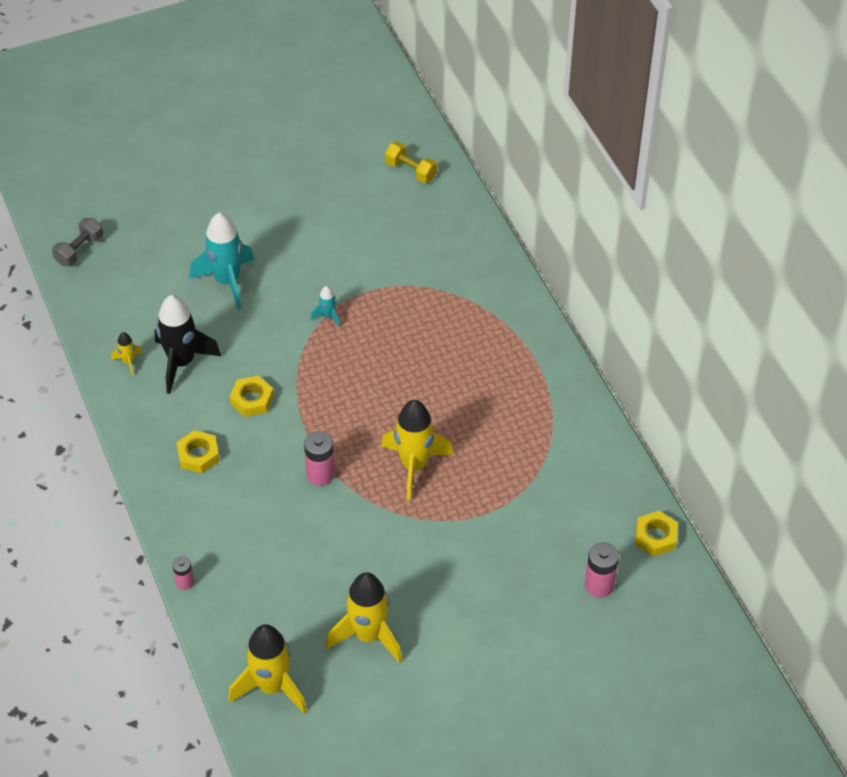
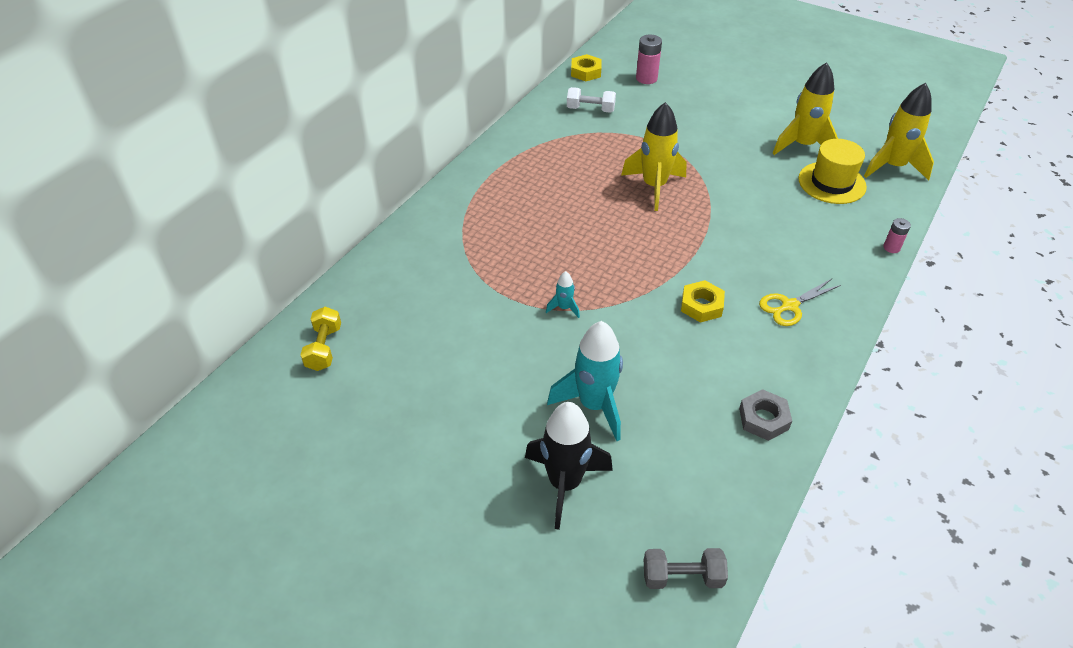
camera: 125 degrees left, 5 degrees down
(128, 362) = (763, 419): yellow rocket -> grey nut
(182, 363) = (719, 377): black rocket -> black rocket (565, 484)
(198, 455) = (790, 306): yellow nut -> yellow scissors
(297, 611) = (832, 183): none -> yellow hat
(320, 474) = (719, 228): pink battery -> none
(578, 495) = (590, 109): none -> white dumbbell

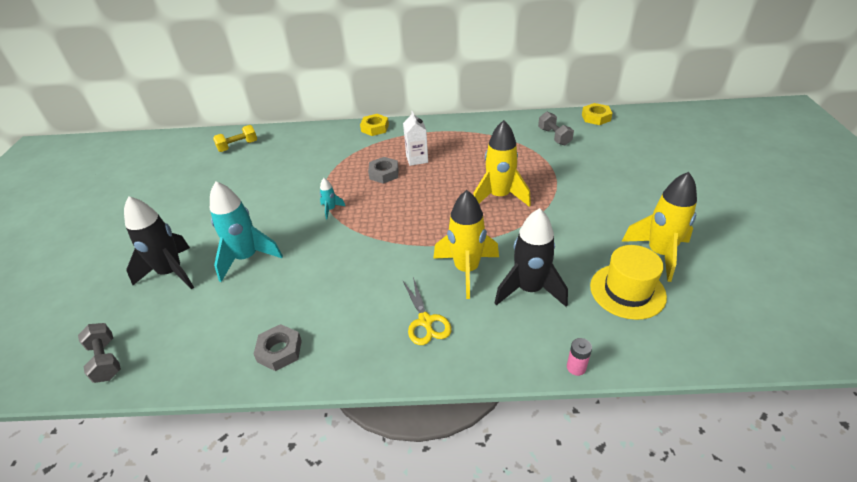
camera: 60 degrees right, 5 degrees down
(532, 209) = (417, 159): none -> white carton
(535, 243) = (384, 173): none -> grey nut
(590, 109) = (554, 136): white dumbbell -> grey dumbbell
(646, 78) = (629, 143): pink battery -> none
(701, 305) = (384, 270): yellow nut -> yellow nut (375, 128)
(790, 306) = (425, 321): yellow scissors -> yellow scissors turned 135 degrees counterclockwise
(794, 230) = (529, 289): none -> black rocket
(892, 167) = (712, 327): yellow rocket -> yellow rocket (466, 270)

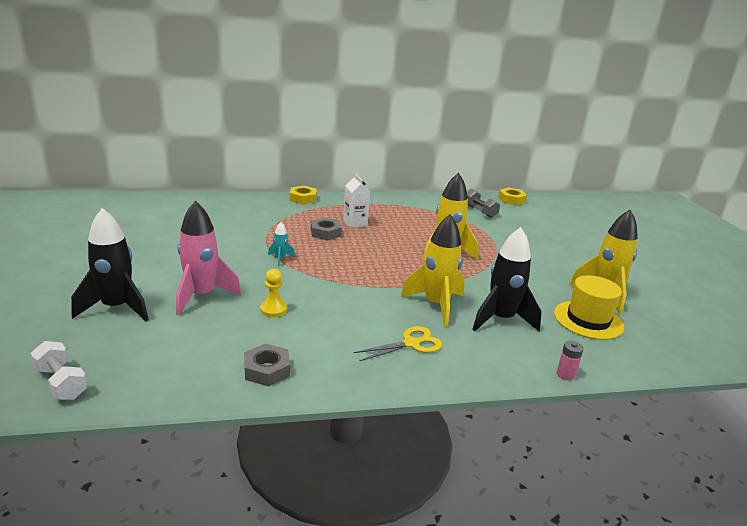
camera: 15 degrees left, 15 degrees down
(106, 360) = (61, 383): grey dumbbell -> white dumbbell
(238, 146) = (158, 207): yellow dumbbell -> none
(247, 258) = (201, 296): turquoise rocket -> pink rocket
(306, 275) = (273, 309): none -> yellow pawn
(425, 321) = (411, 344): yellow scissors -> yellow scissors turned 90 degrees counterclockwise

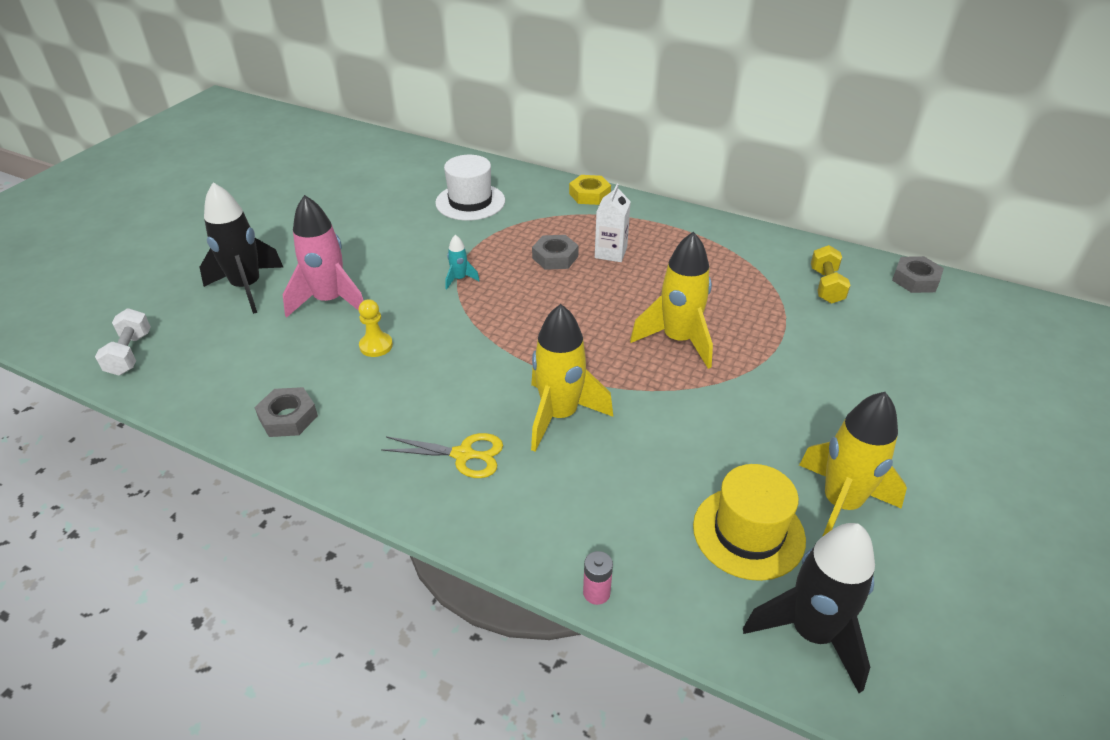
camera: 40 degrees right, 15 degrees up
(229, 218) = (470, 202): none -> white hat
(479, 211) = (826, 286): grey dumbbell -> yellow dumbbell
(501, 319) = (617, 473): black rocket -> black rocket (811, 633)
(511, 200) = (915, 280): yellow nut -> grey nut

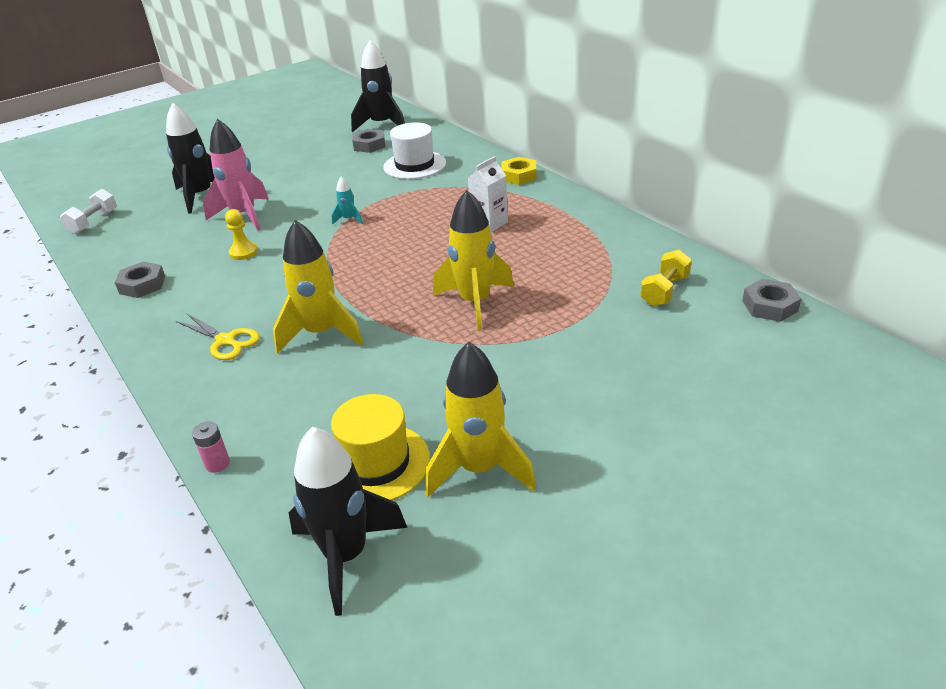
camera: 30 degrees right, 5 degrees down
(386, 160) = (382, 125): none -> black rocket
(555, 257) = (439, 218): grey nut -> grey nut (369, 145)

